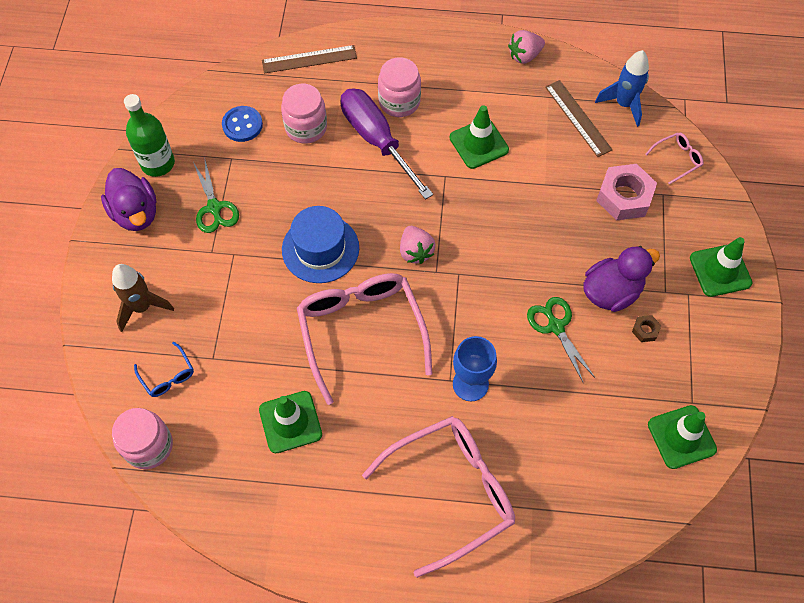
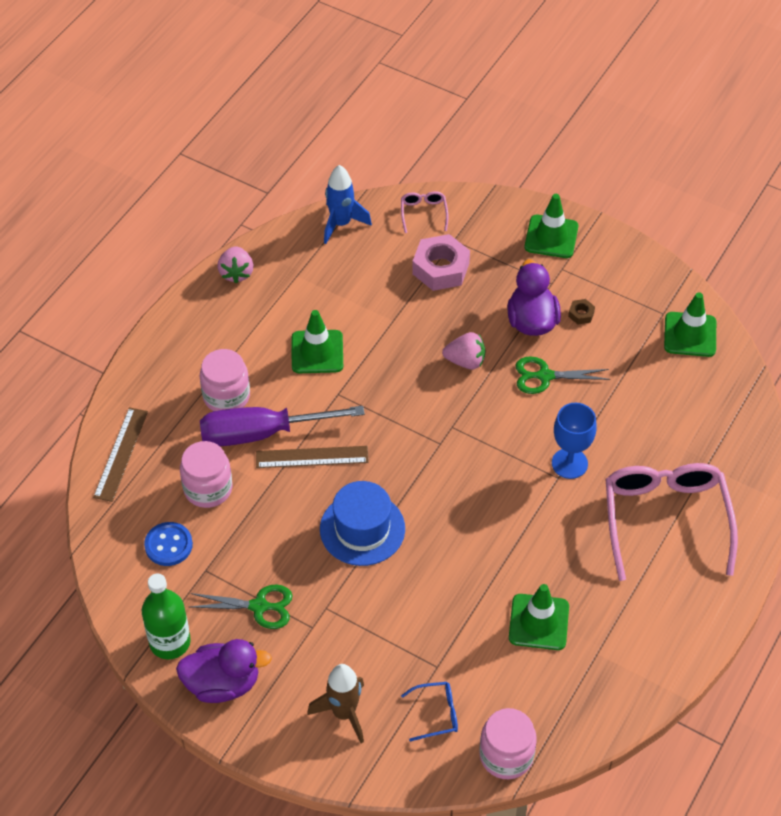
camera: 65 degrees left, 10 degrees down
(361, 331) = (471, 528): pink glasses -> none
(415, 251) = (409, 451): pink strawberry -> pink strawberry (465, 361)
(578, 118) = (335, 264): brown ruler -> brown ruler (312, 457)

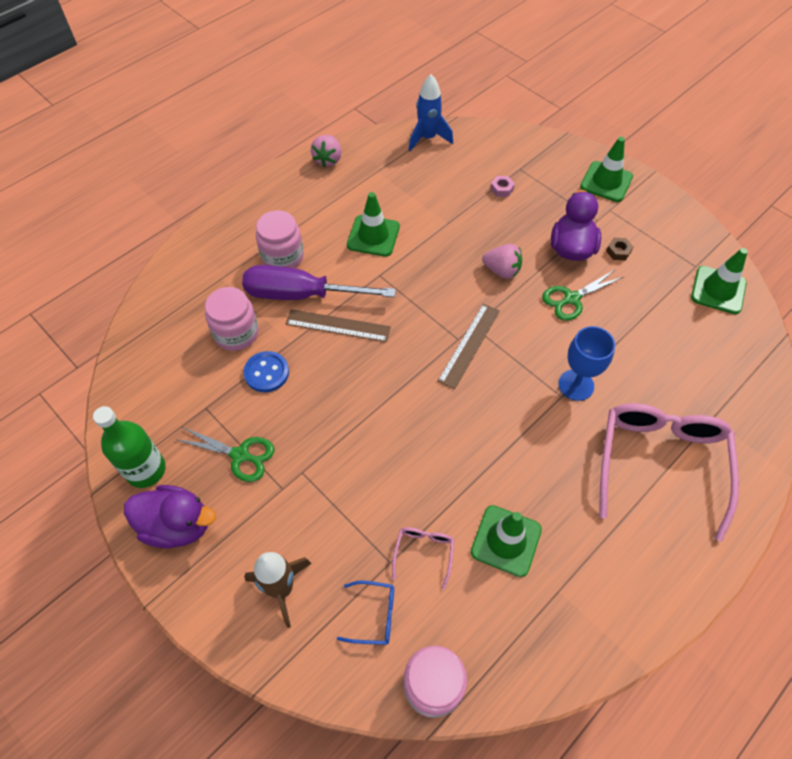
camera: 15 degrees right, 5 degrees up
(121, 454) = (175, 286): brown ruler -> brown ruler (469, 345)
(168, 545) = (182, 376): blue button -> blue button (266, 373)
(362, 529) = (361, 402): blue hat -> none
(423, 213) = (499, 143): pink glasses -> pink glasses (424, 552)
(440, 268) = (501, 189): pink nut -> pink nut, size x0.45
(544, 376) = (571, 299): green scissors -> green scissors turned 45 degrees counterclockwise

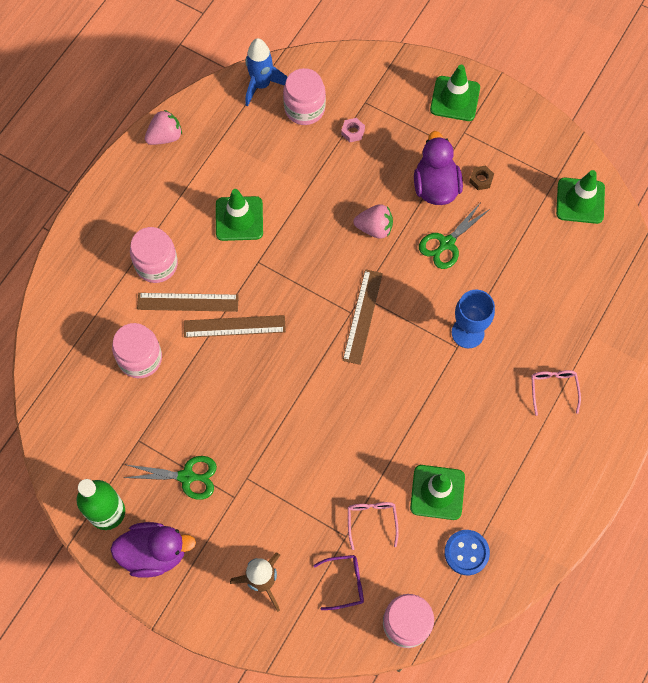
camera: 15 degrees left, 10 degrees up
(266, 373) = (183, 391): blue button -> blue button (466, 552)
(300, 295) = (188, 302): purple screwdriver -> brown ruler
(328, 159) = (165, 136): pink strawberry -> pink strawberry turned 120 degrees counterclockwise
(374, 615) = (345, 582): blue glasses -> purple glasses
(461, 163) = (304, 108): none -> pink jar
(660, 463) = (553, 389): pink glasses -> pink glasses, size x0.42

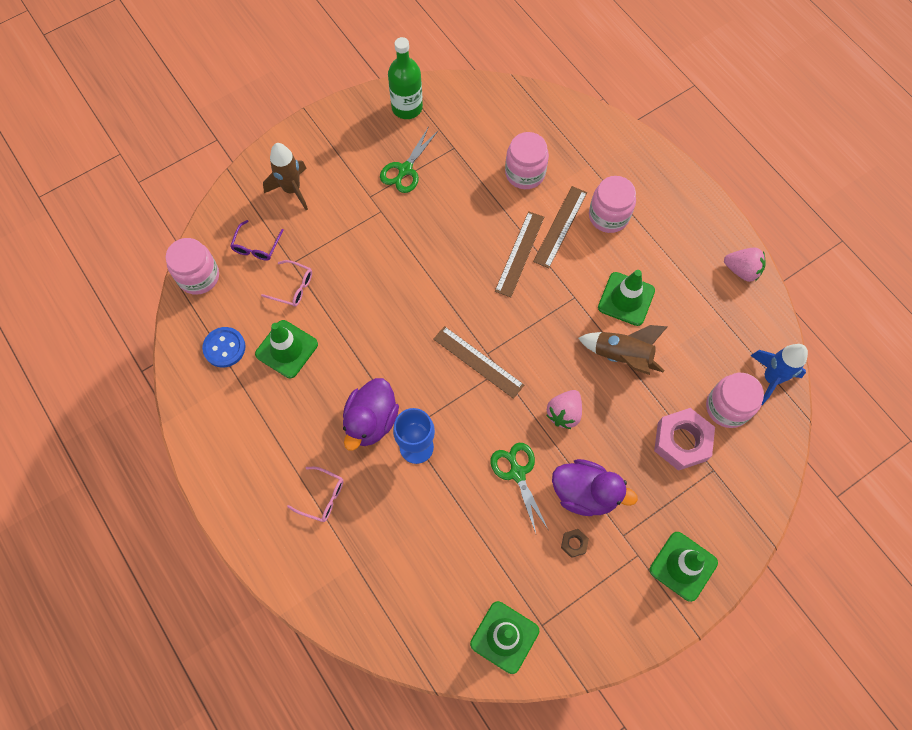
camera: 115 degrees right, 0 degrees up
(154, 553) = (357, 127): purple duck -> purple duck (371, 421)
(165, 136) = (741, 270): pink strawberry -> pink strawberry turned 60 degrees counterclockwise
(298, 202) = (622, 356): none -> brown rocket
(353, 132) = (681, 441): pink nut -> pink nut, size x2.23

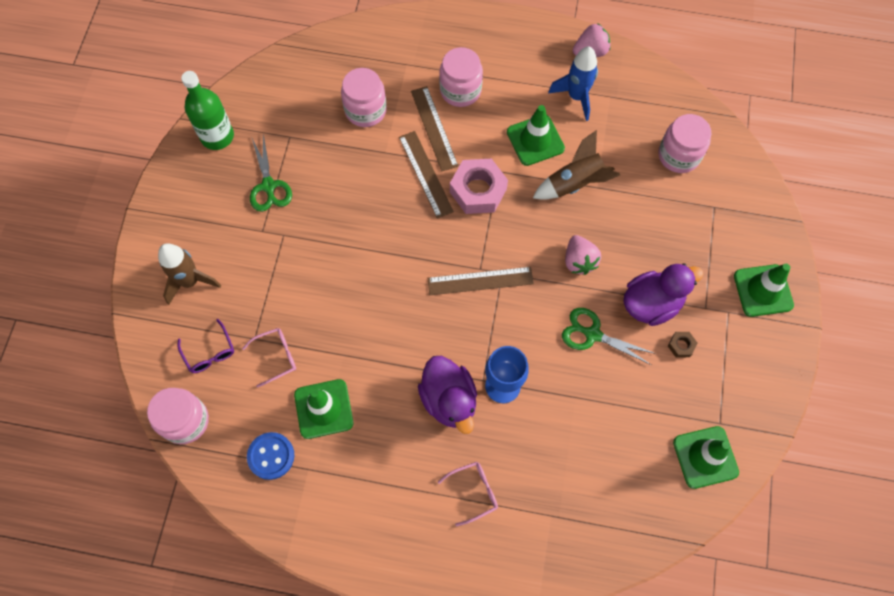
camera: 45 degrees left, 0 degrees up
(681, 441) = (675, 207): pink nut -> pink nut (478, 190)
(771, 378) = (685, 110): blue rocket -> blue rocket (576, 97)

